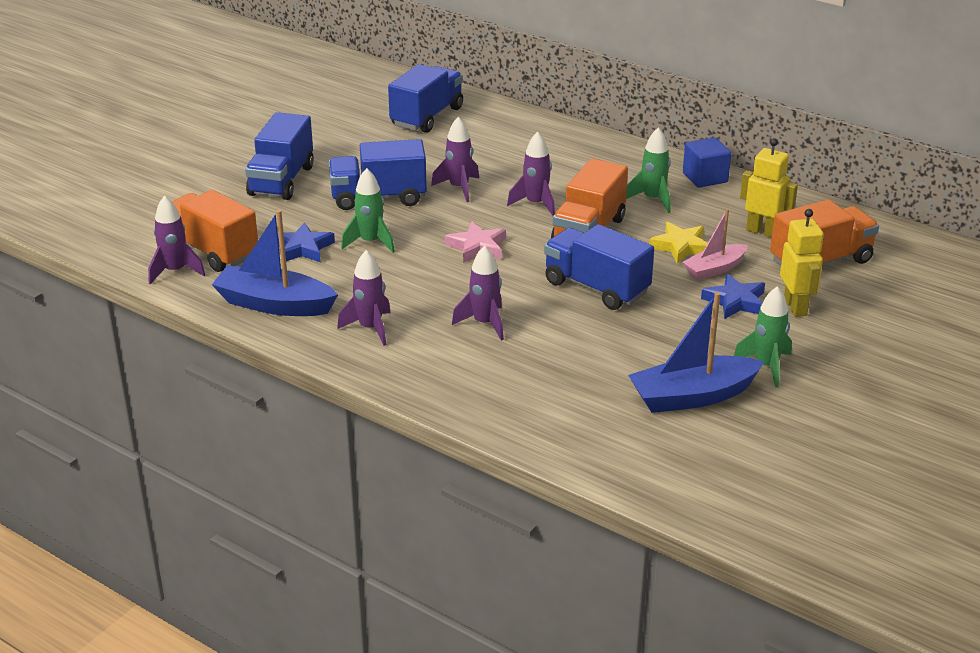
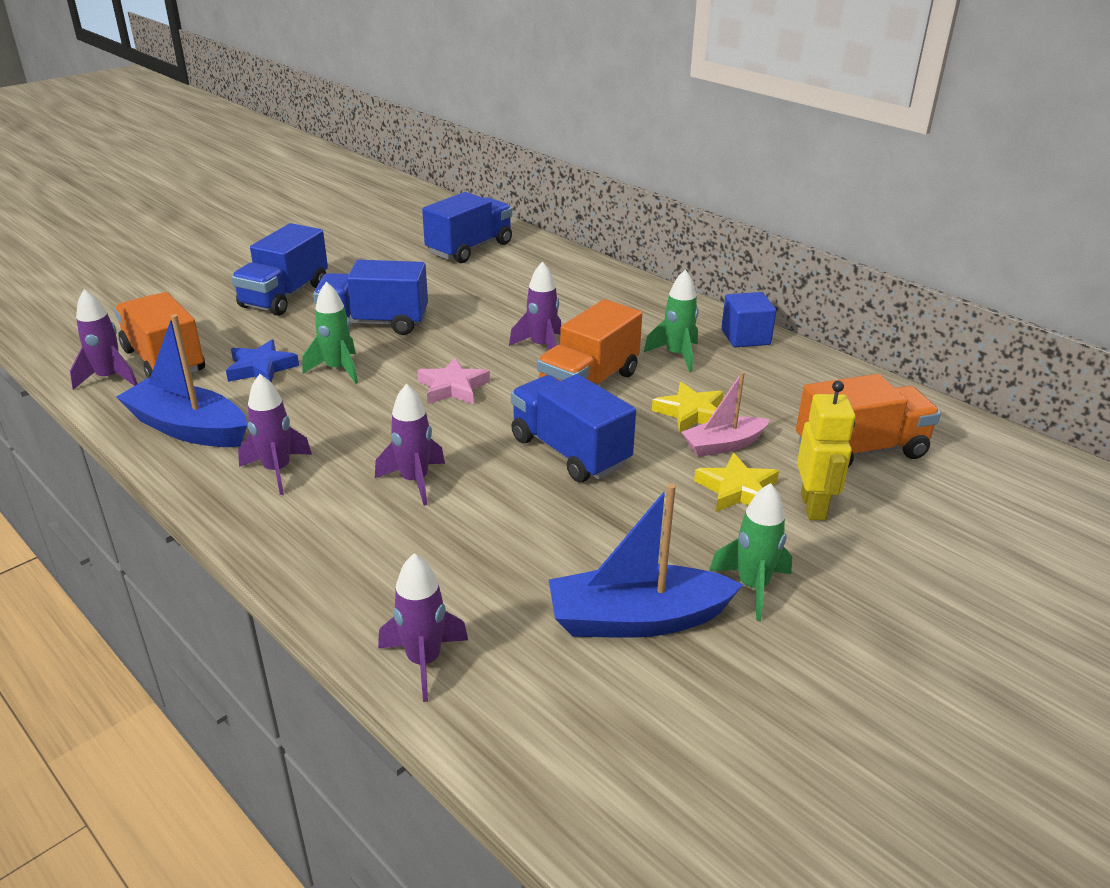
camera: 10 degrees right, 0 degrees up
(459, 188) = (466, 322): purple rocket -> purple rocket (424, 661)
(735, 301) = (737, 490): blue star -> yellow star
(762, 231) = (796, 405): yellow robot -> none

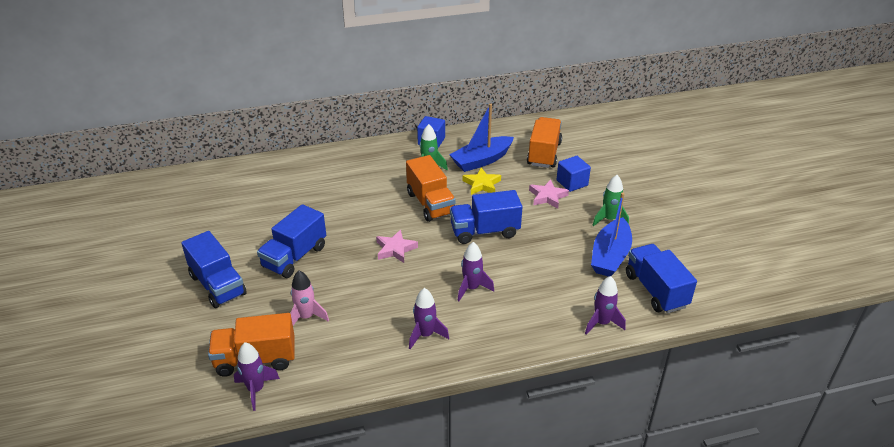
camera: 60 degrees left, 5 degrees up
(188, 428) = (352, 362): blue boat -> blue boat (481, 160)
(261, 368) = (306, 317): blue star -> pink rocket
(338, 369) = (337, 286): green rocket -> none
(469, 248) = (235, 191): blue truck -> blue truck (655, 290)
(541, 347) = (381, 205): purple rocket -> none
(723, 445) = (513, 186): pink boat -> none
(737, 490) = (547, 196): yellow star -> pink star
(813, 507) = (572, 183): yellow robot -> blue cube

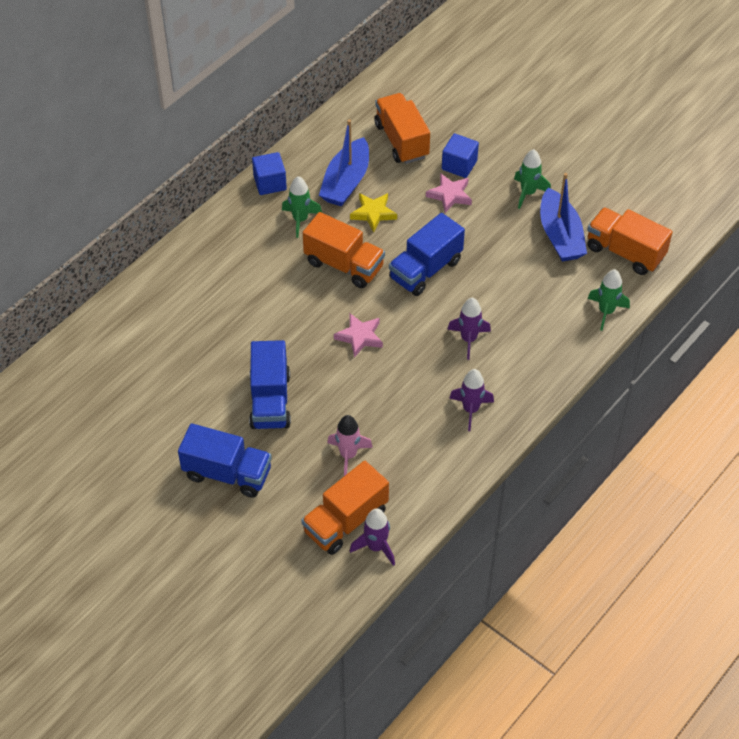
camera: 35 degrees left, 15 degrees up
(602, 323) = (606, 311): purple rocket -> green rocket
(655, 290) = (625, 252): blue truck -> orange truck

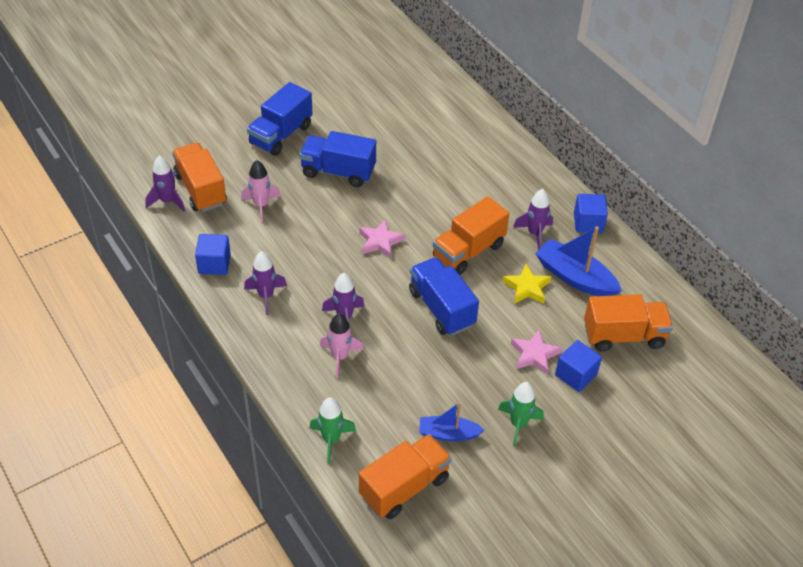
camera: 105 degrees right, 5 degrees down
(300, 220) = (534, 233): green rocket -> purple rocket
(448, 468) = (214, 264): none -> blue cube
(517, 330) = (340, 357): none -> pink rocket
(560, 235) = (448, 434): blue boat -> blue boat, size x0.62

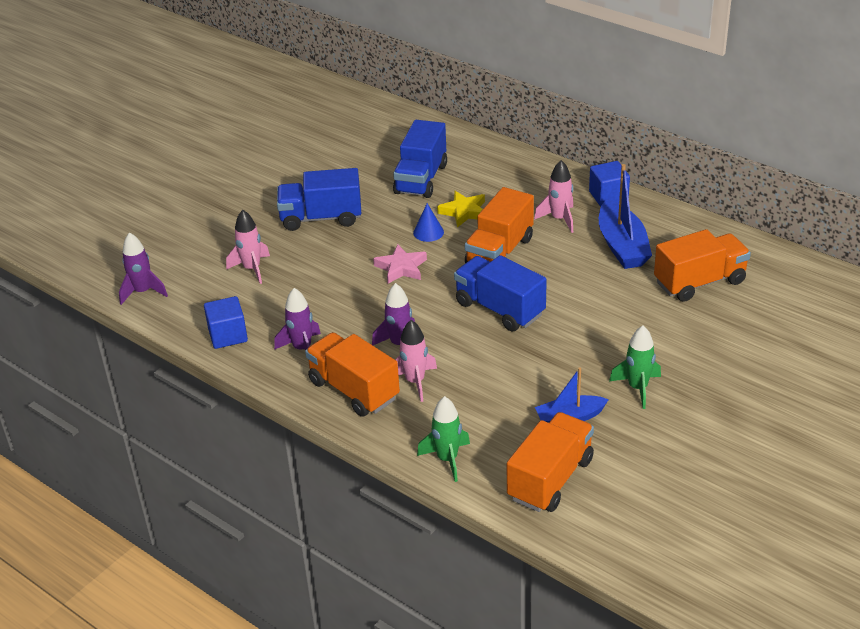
camera: 15 degrees left, 10 degrees down
(201, 189) = (175, 272): orange truck -> orange truck (354, 390)
(281, 135) = (240, 201): blue truck -> blue truck (421, 179)
(419, 213) = (428, 232): none -> blue cone
(527, 287) = (578, 267): yellow star -> yellow star (464, 212)
(534, 233) = (559, 219): purple rocket -> pink rocket
(534, 355) = (619, 323): pink star -> none
(575, 277) = (622, 246): blue boat -> blue boat turned 120 degrees counterclockwise
(575, 375) = (671, 329): blue cube -> none

